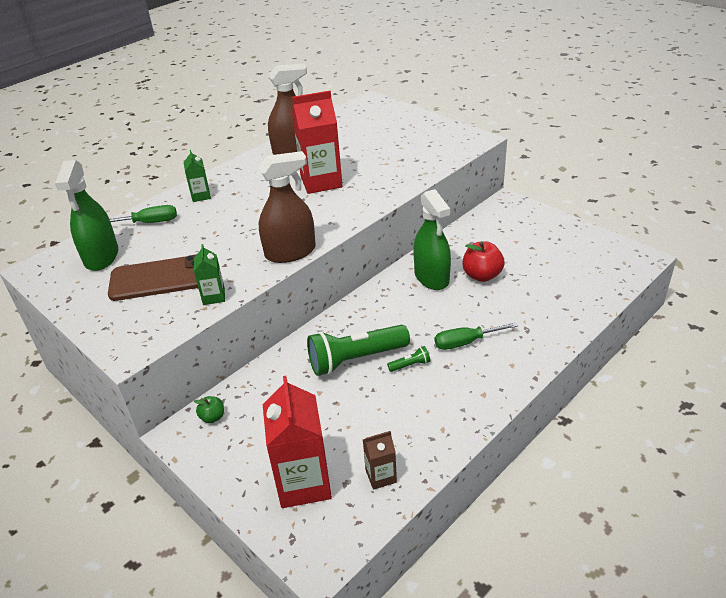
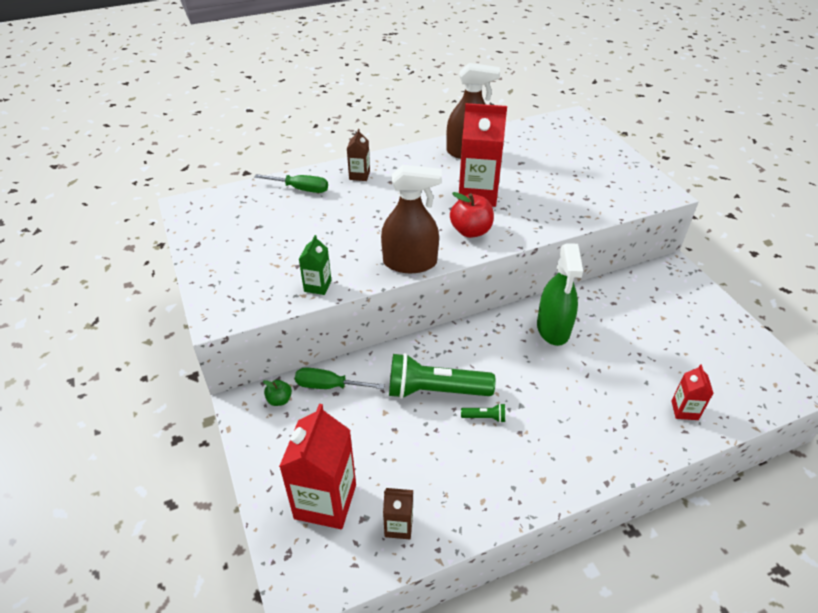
camera: 20 degrees right, 5 degrees up
(101, 257) = (244, 211): green spray bottle -> none
(160, 278) = (281, 250): brown phone -> none
(201, 196) = (359, 175): green carton -> brown carton
(466, 342) = (553, 414): green screwdriver -> green screwdriver (329, 386)
(482, 275) = (606, 344): red apple -> red apple (471, 231)
(567, 304) = (684, 410): none -> red carton

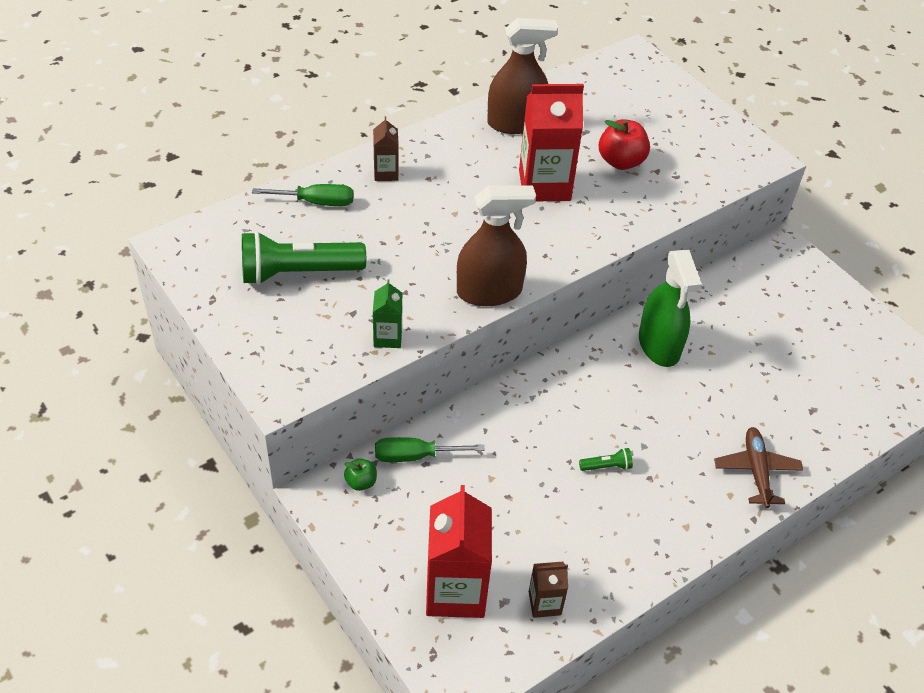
camera: 15 degrees left, 5 degrees up
(435, 390) = (542, 443): green flashlight -> green flashlight (298, 273)
(471, 231) = (550, 239): red apple -> red apple (621, 161)
(617, 441) = (756, 471): none -> brown plane
(684, 410) = (821, 424): red carton -> none

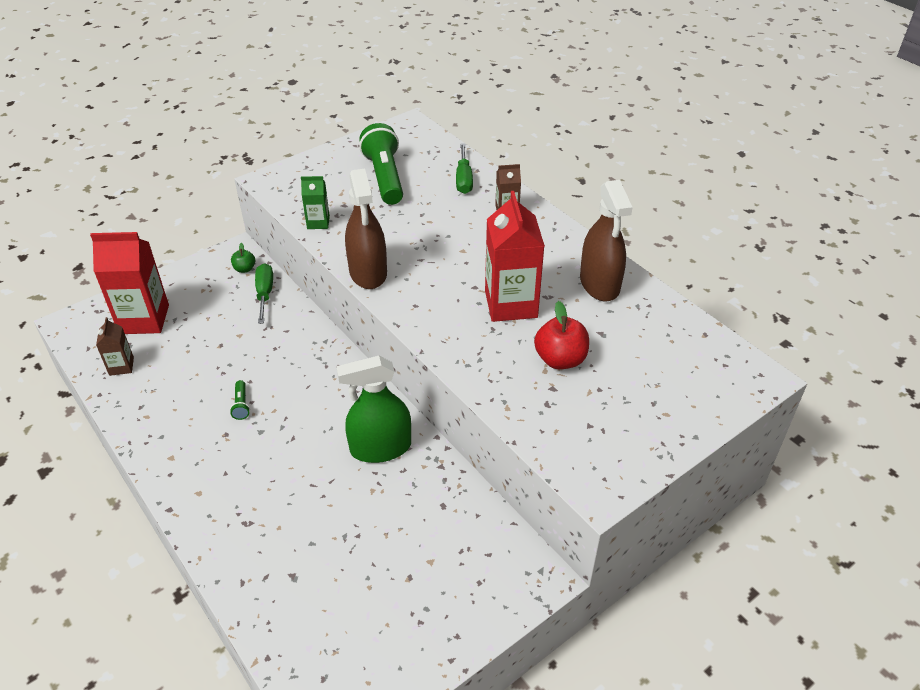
camera: 90 degrees right, 5 degrees down
(756, 471) = (222, 516): brown plane -> none

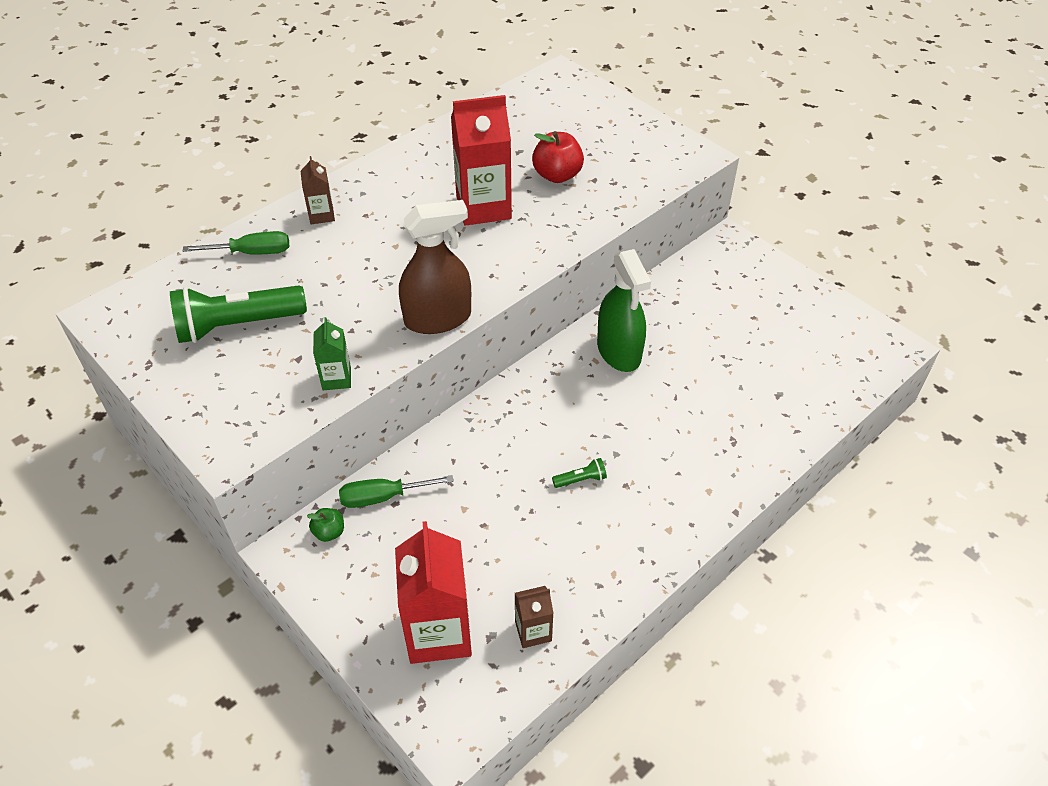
camera: 95 degrees left, 5 degrees up
(599, 284) = (448, 151): brown spray bottle -> none

